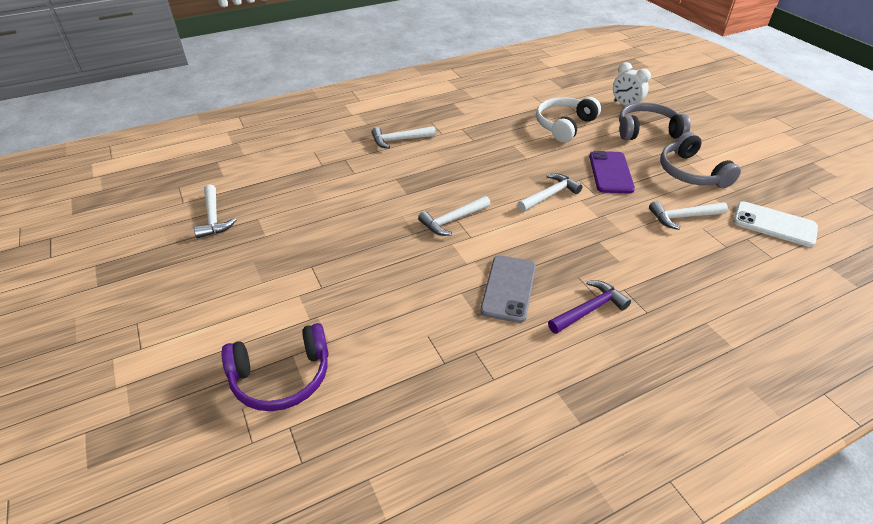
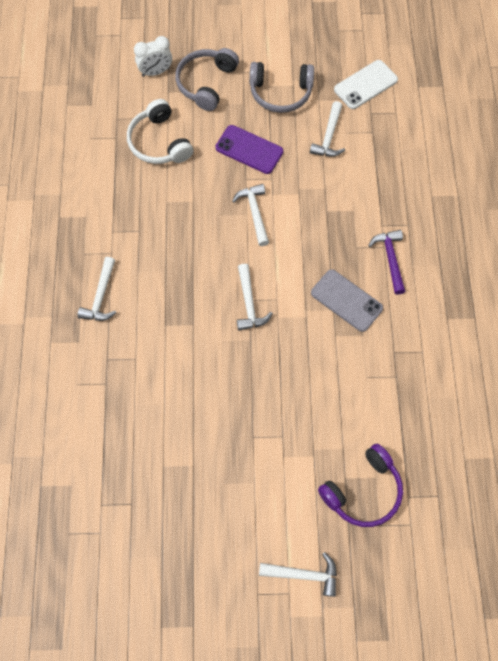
camera: 65 degrees left, 25 degrees up
(213, 218) = (142, 507): white hammer -> white hammer (303, 574)
(281, 377) = (363, 491): purple headphones -> purple headphones turned 45 degrees clockwise

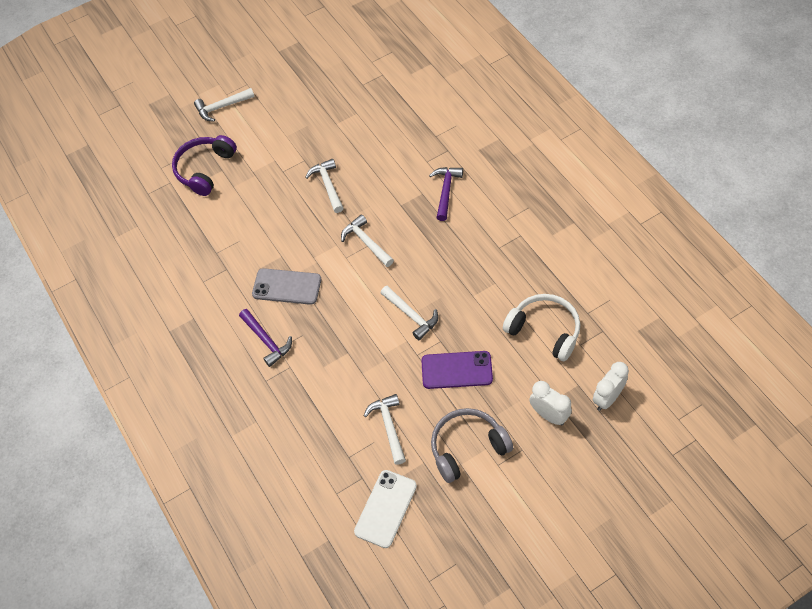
camera: 155 degrees right, 10 degrees down
(101, 296) = (488, 186): white hammer -> white hammer (328, 185)
(142, 313) = (446, 191): none -> purple hammer
(206, 83) = (549, 415): grey headphones -> white clock

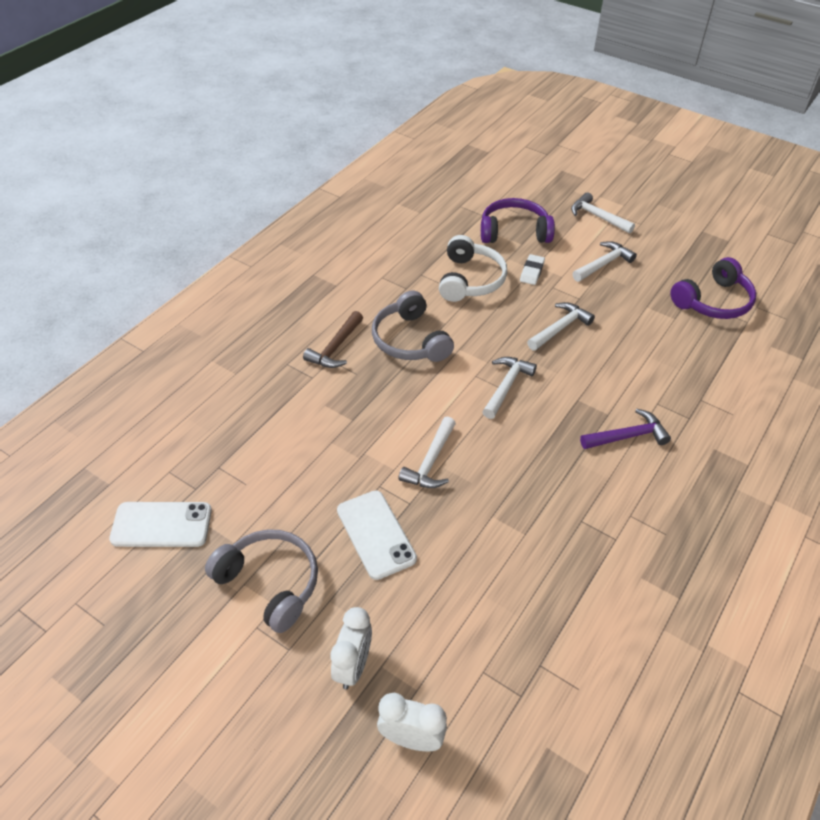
camera: 60 degrees right, 10 degrees down
(258, 177) = (532, 272): none -> white eraser
(266, 341) = (335, 347): purple hammer -> brown hammer
(287, 287) = (410, 340): grey phone -> grey headphones
(353, 83) = (713, 301): none -> purple headphones
(389, 427) = (270, 491): white hammer -> white hammer (603, 264)
(456, 370) = (376, 534): purple phone -> white phone
(545, 330) = (483, 617): white headphones -> white headphones (470, 280)

